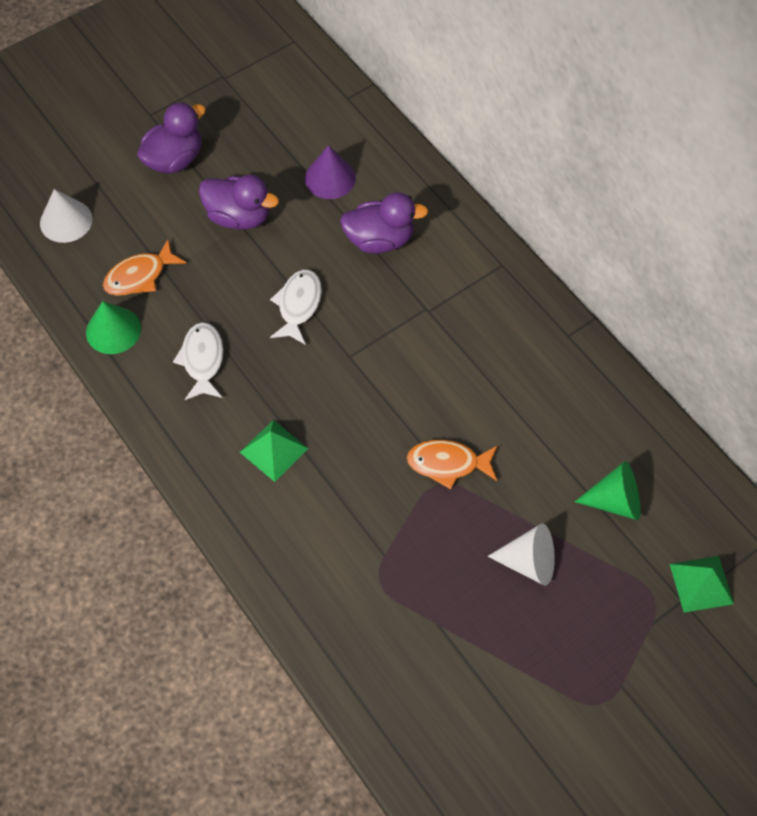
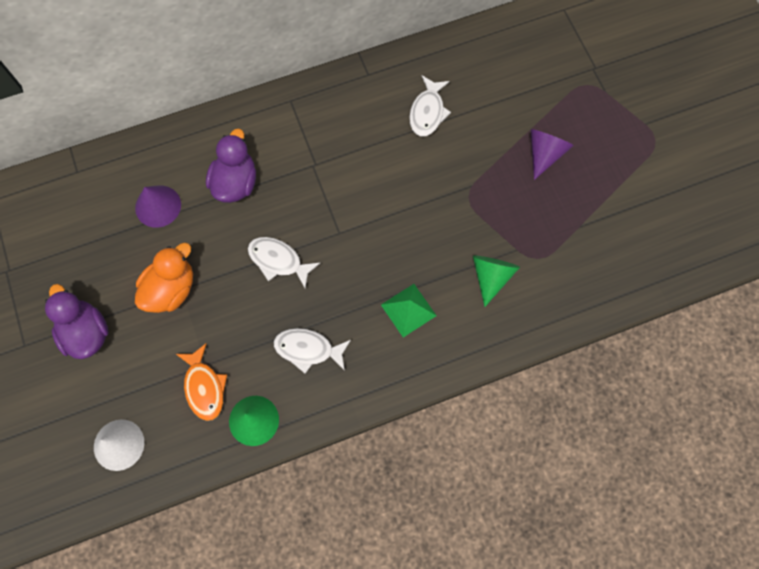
camera: 75 degrees left, 10 degrees up
(239, 217) = (171, 289): purple duck -> orange duck
(448, 464) = (453, 186): orange fish -> none
(529, 562) = (544, 154): white cone -> purple cone
(540, 412) = (427, 112): none -> white fish
(615, 501) = (510, 85): green cone -> green cone (491, 276)
(701, 584) = (583, 53): green pyramid -> none

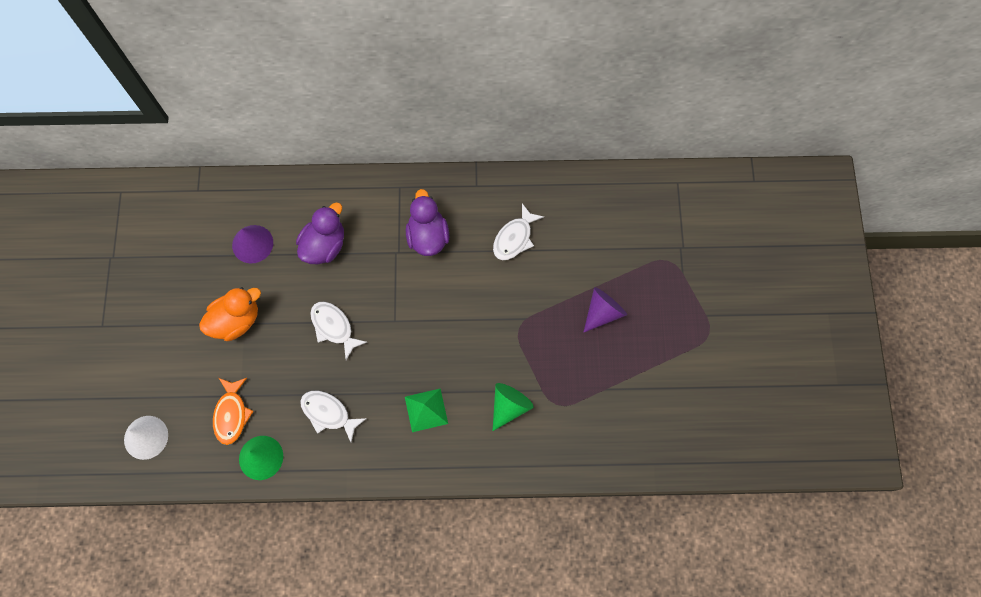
camera: 20 degrees right, 0 degrees up
(86, 332) = (154, 333): purple duck -> purple duck (428, 236)

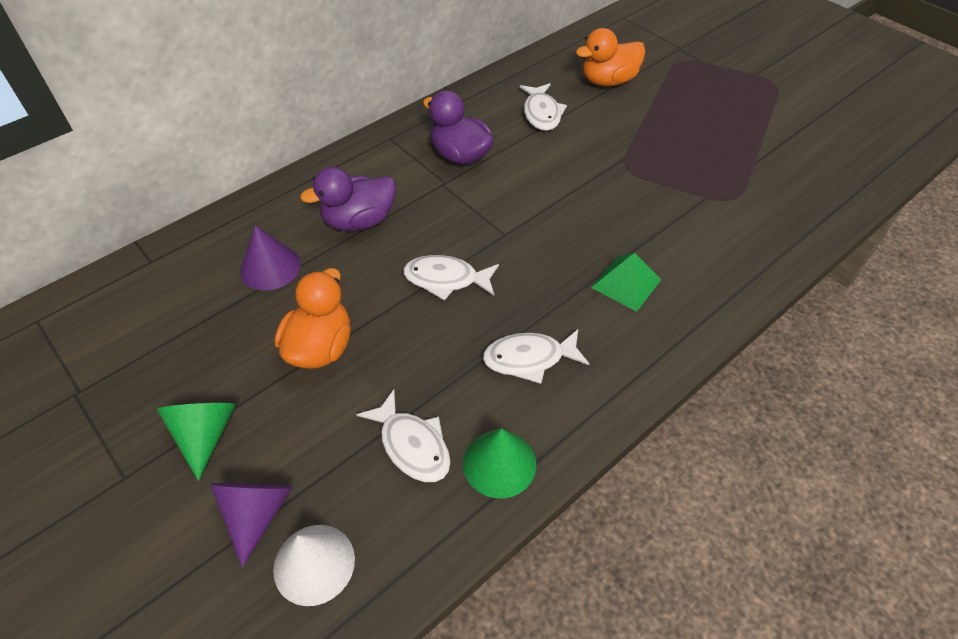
camera: 40 degrees left, 20 degrees down
(231, 414) = (412, 445): orange fish -> white fish
(324, 245) = (359, 221): purple duck -> purple duck turned 105 degrees counterclockwise
(509, 406) = (696, 227): green cone -> green cone (205, 434)
(591, 241) = (608, 81): none -> orange duck
(602, 312) = (679, 117): purple cone -> purple cone (256, 513)

